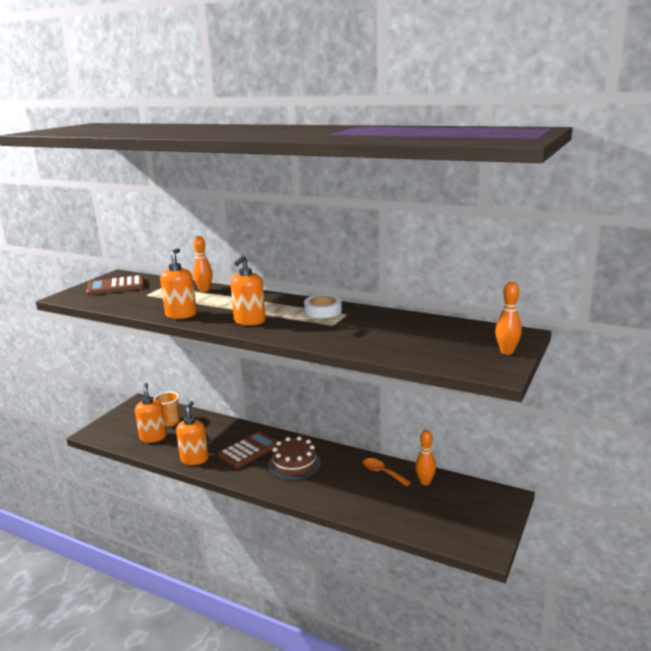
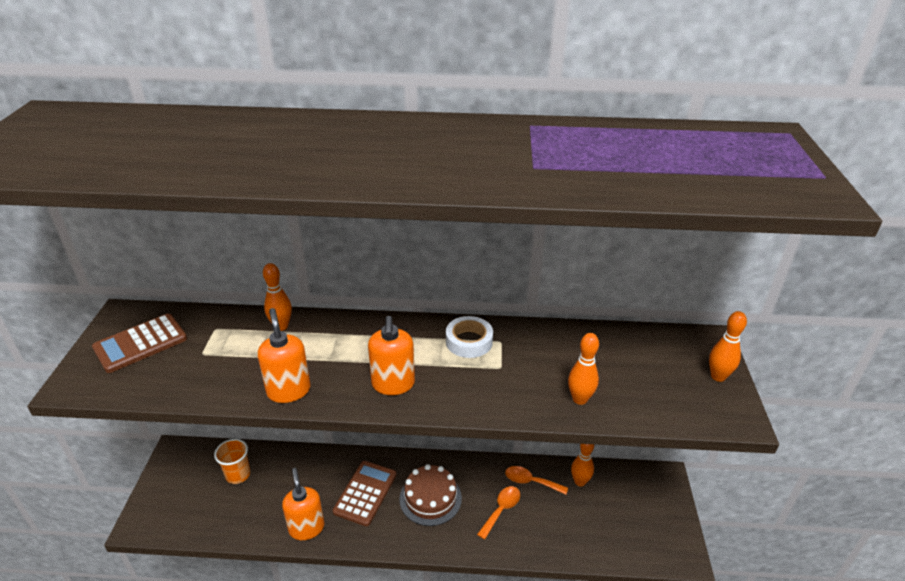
camera: 25 degrees left, 15 degrees up
(153, 437) = (230, 507): orange soap dispenser -> none
(345, 483) = (501, 510): none -> orange spoon
(376, 345) = (580, 399): none -> orange bowling pin

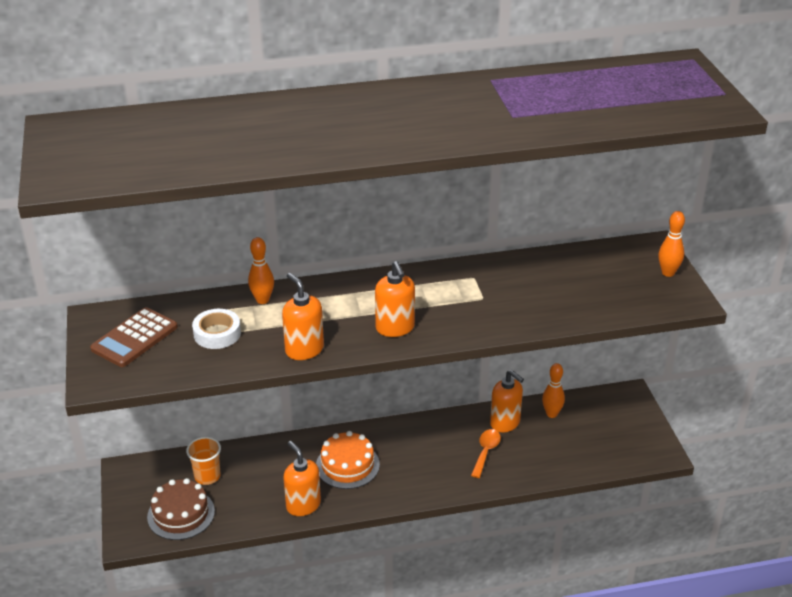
camera: 15 degrees left, 0 degrees up
(365, 493) = (347, 465): brown calculator -> orange cake
(430, 498) = (414, 456): brown cake -> brown cake (181, 514)
(469, 341) = (445, 282): white tape -> white tape (217, 333)
(530, 481) = (505, 423): orange spoon -> orange soap dispenser
(580, 399) = (560, 310): orange bowling pin -> none

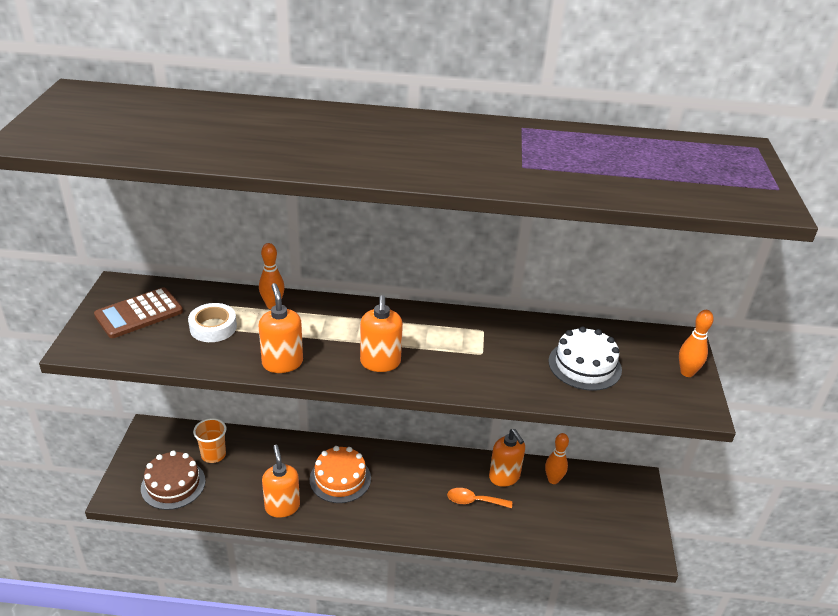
camera: 15 degrees right, 0 degrees up
(486, 452) = (474, 501): orange spoon -> orange spoon turned 120 degrees counterclockwise
(578, 287) = (584, 365): none -> white cake

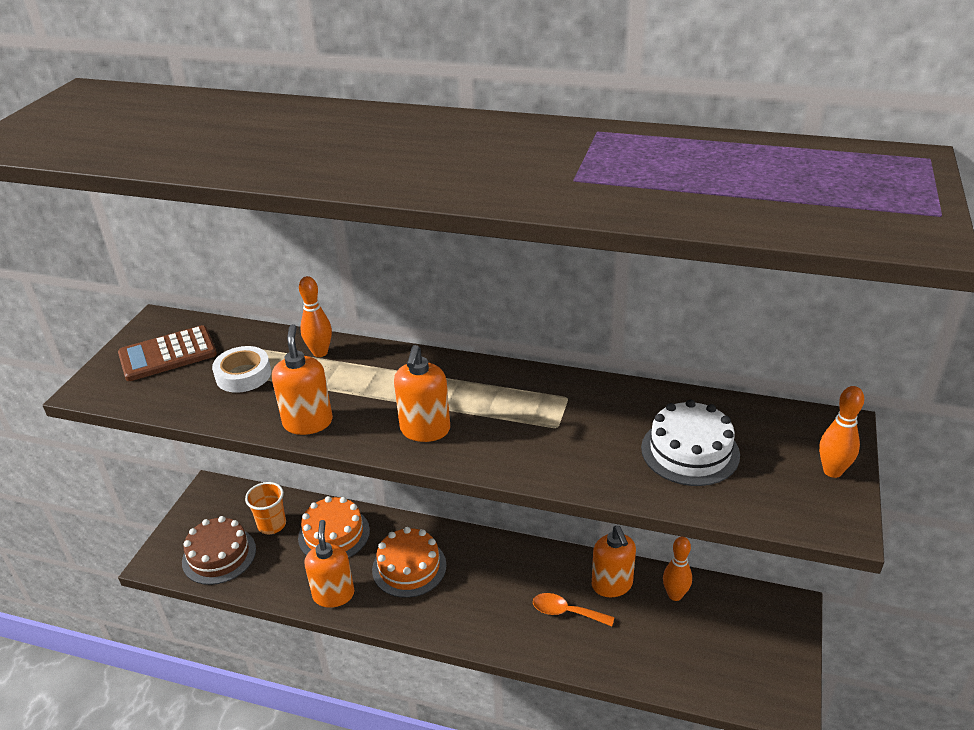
camera: 15 degrees right, 0 degrees up
(270, 458) = (334, 534): none -> orange cake

